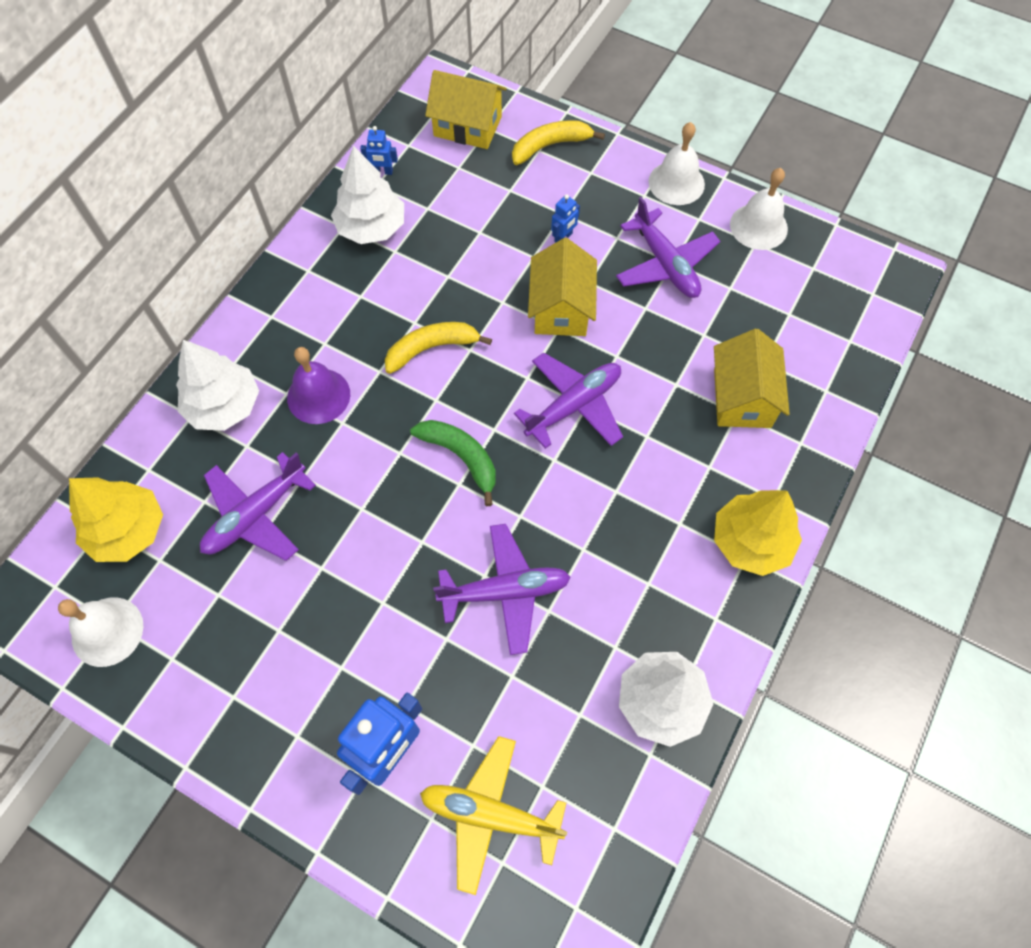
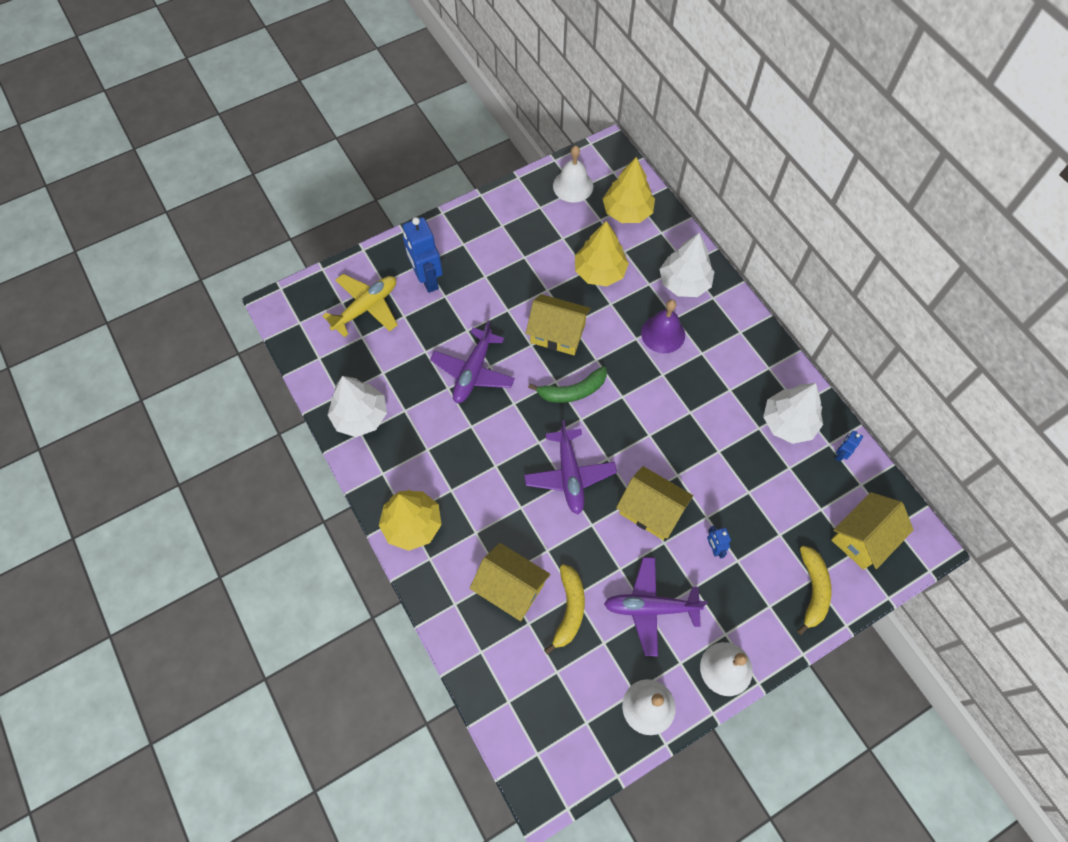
camera: 120 degrees right, 0 degrees up
(256, 515) = (600, 272): purple plane -> yellow tree
(386, 517) = (557, 334): none -> yellow house
(431, 348) = (663, 412): yellow banana -> yellow banana (569, 609)

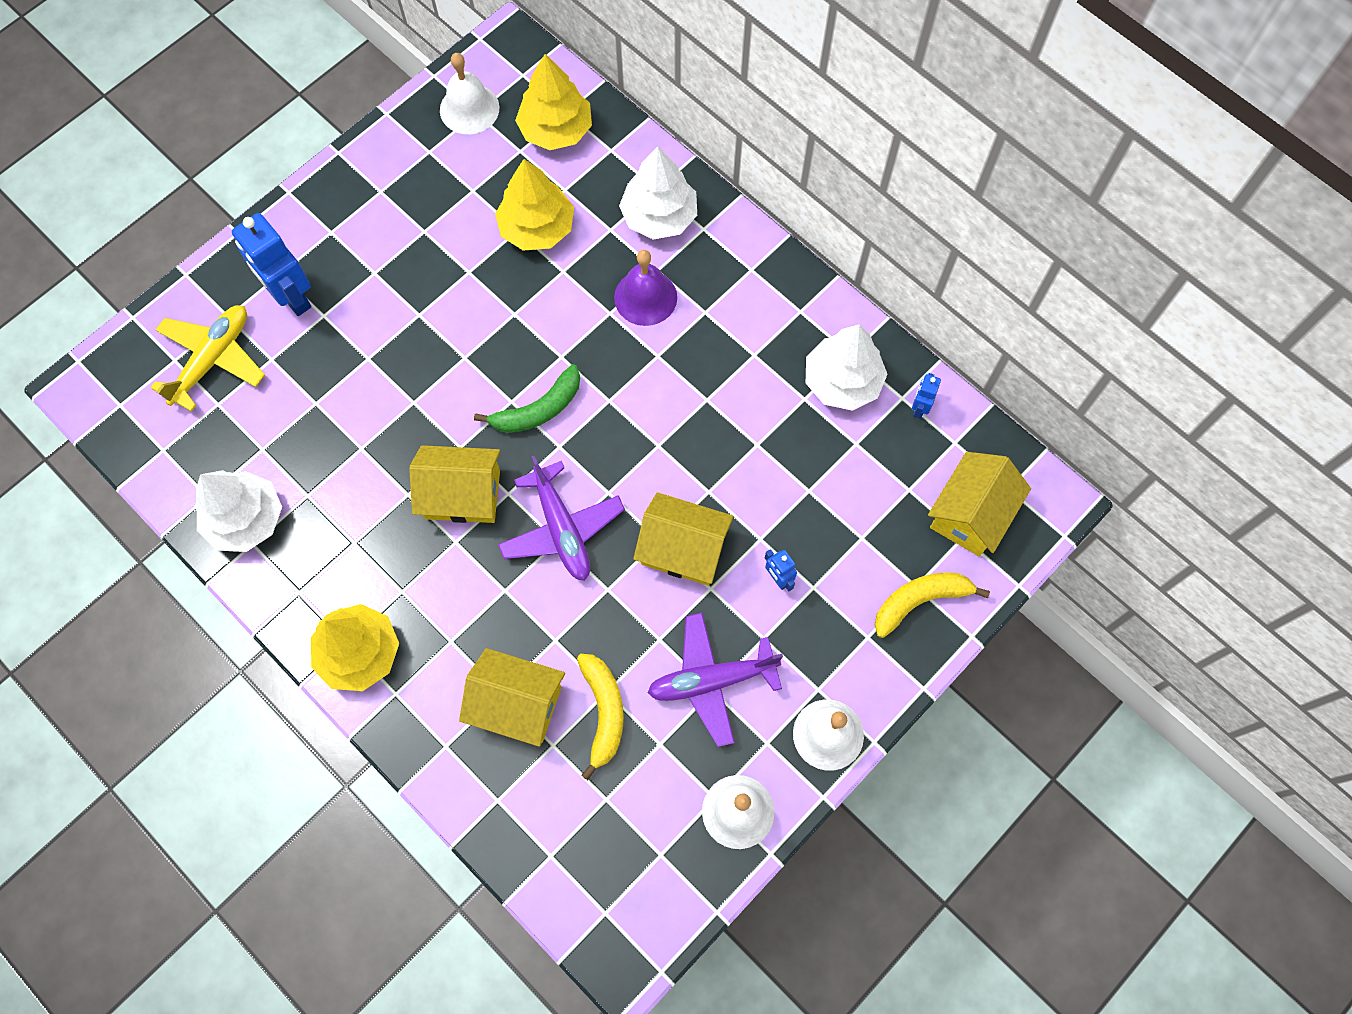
camera: 15 degrees left, 5 degrees up
(473, 372) = (391, 416): purple plane -> none
(557, 334) = (498, 332): yellow house -> yellow house (462, 495)
(813, 590) = (919, 601): yellow banana -> yellow banana turned 105 degrees counterclockwise

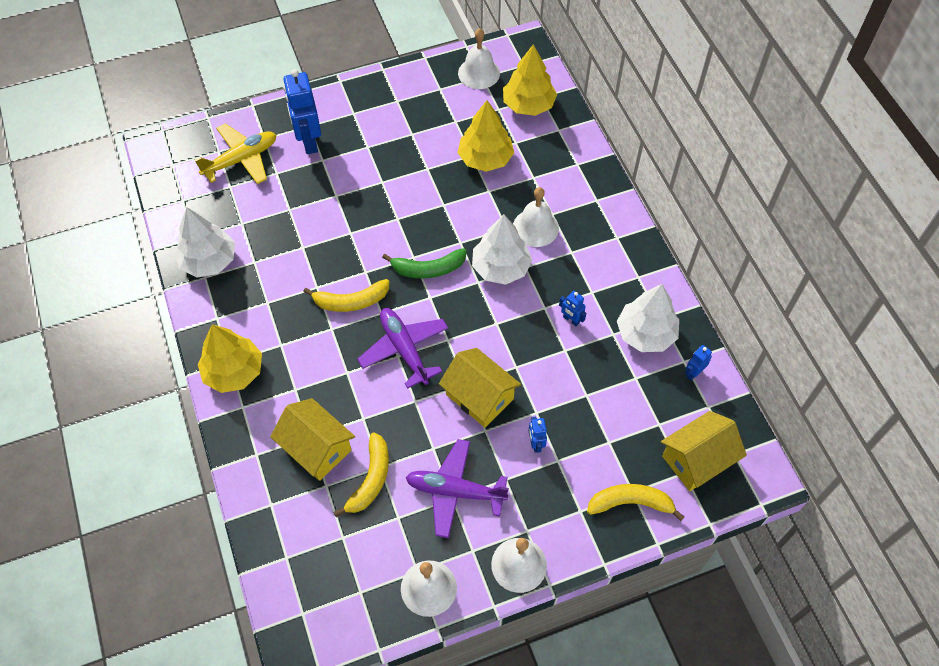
camera: 25 degrees right, 10 degrees down
(462, 495) = (351, 301): yellow house -> yellow banana
(561, 529) = (404, 349): purple plane -> purple plane turned 150 degrees clockwise
(645, 297) = (535, 227): purple bell -> white bell
(659, 216) = (570, 181): white tree -> white tree (501, 267)
(746, 402) = (571, 320): none -> blue robot

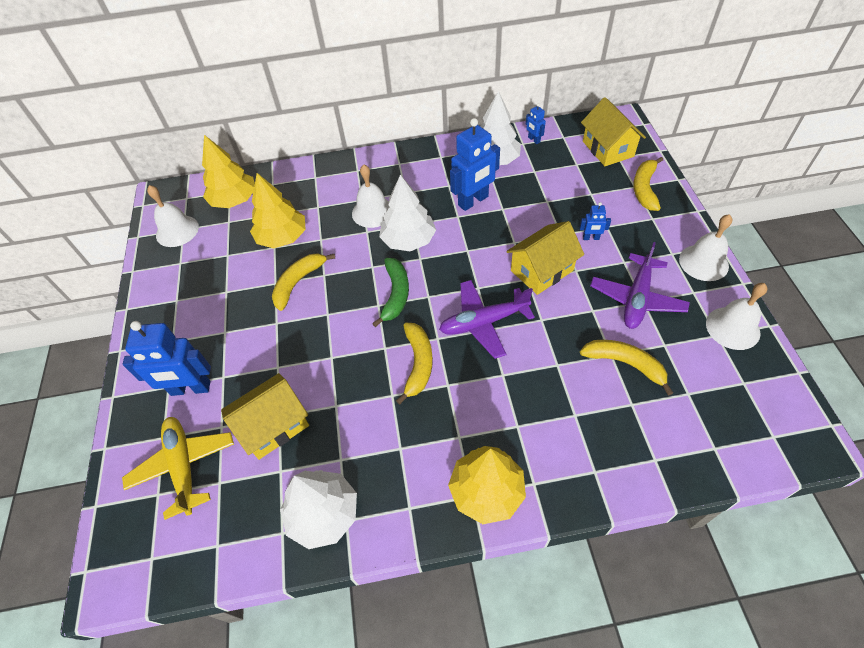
camera: 75 degrees left, 5 degrees down
(316, 448) = (589, 410): yellow house -> yellow house (273, 425)
(430, 186) = (298, 282): none -> yellow banana
(571, 320) = (473, 201): blue robot -> blue robot, size x2.12

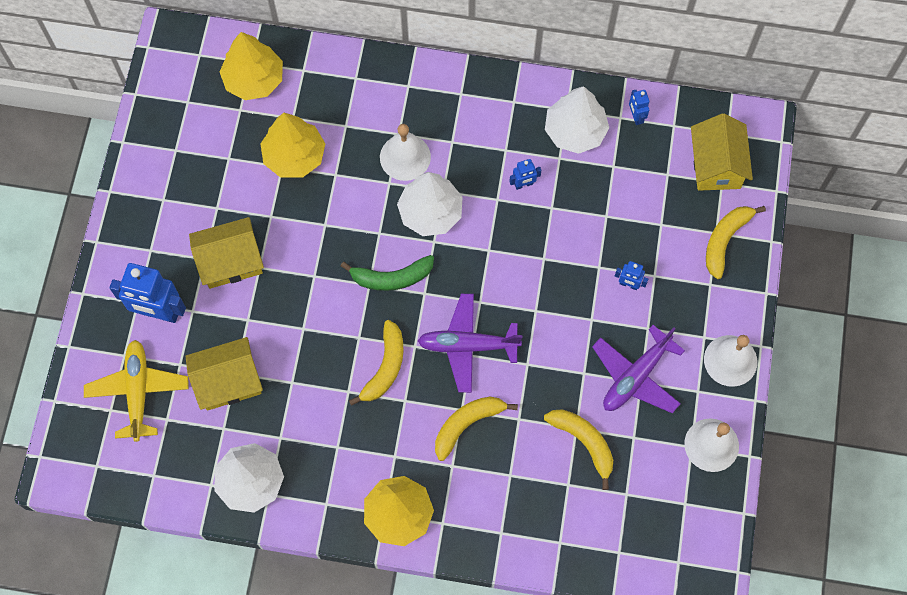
camera: 15 degrees right, 15 degrees up
(177, 231) = (180, 102): white bell -> none
(298, 282) = (295, 225): yellow banana -> yellow banana (467, 424)
(396, 294) = (392, 278): green banana -> green banana turned 60 degrees clockwise
(473, 201) = (523, 184): blue robot -> blue robot, size x0.47
(542, 270) = (556, 306): yellow house -> yellow house (230, 261)

